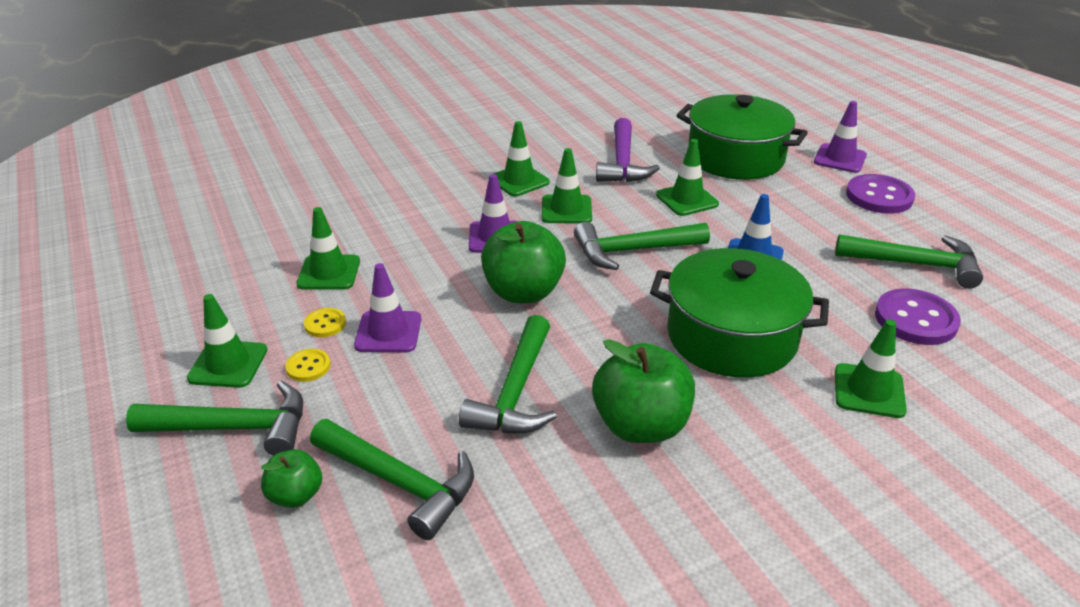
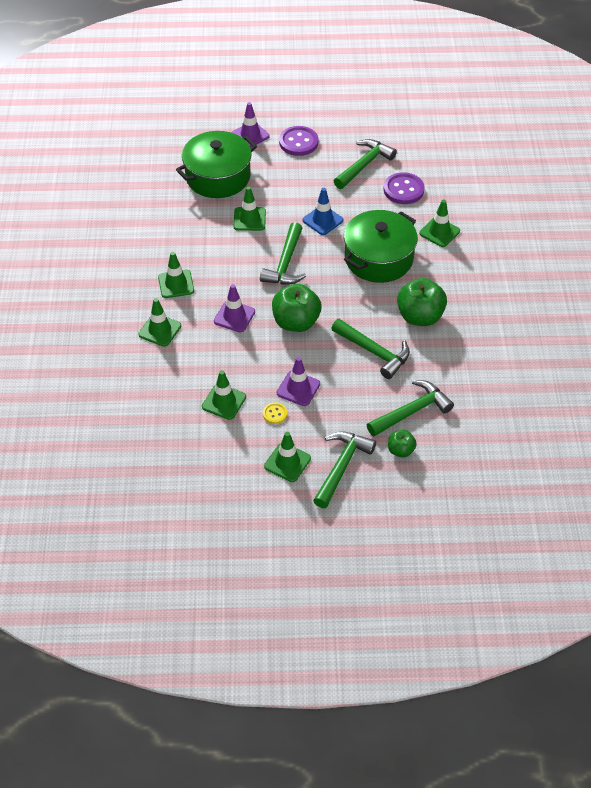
camera: 65 degrees left, 15 degrees up
(308, 366) = (309, 428): yellow button -> none
(566, 210) = (225, 275): green traffic cone -> green traffic cone (160, 330)
(623, 163) = (188, 228): purple hammer -> none

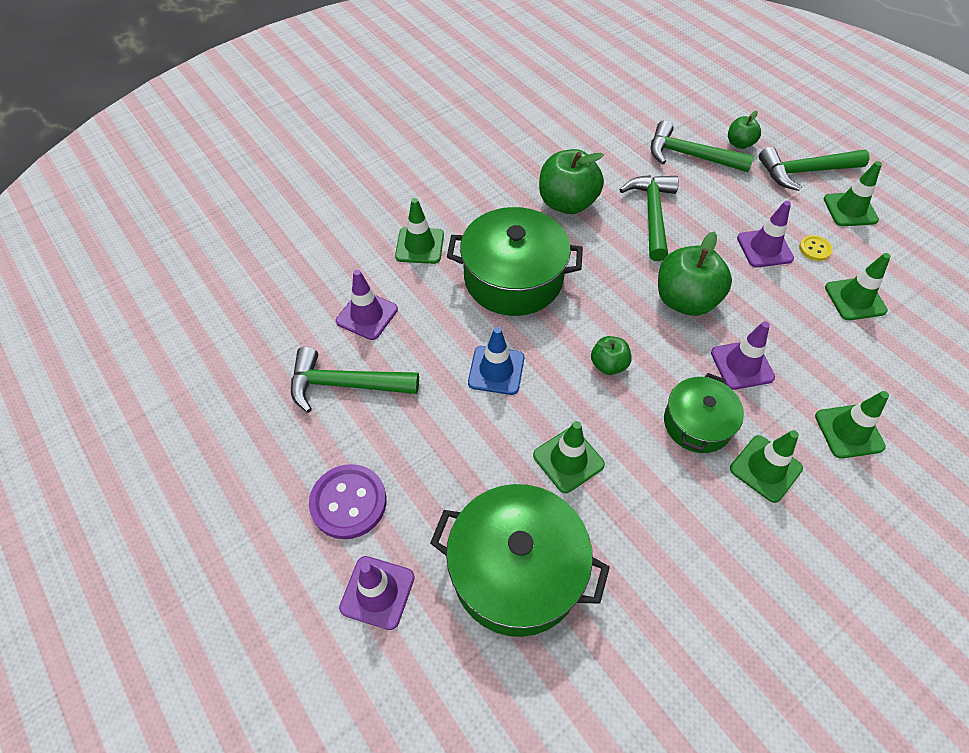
camera: 125 degrees left, 5 degrees up
(221, 275) = (697, 423): none -> green pot
(285, 264) = (608, 365): green hammer -> green apple
(403, 190) = (367, 315): purple button -> purple traffic cone

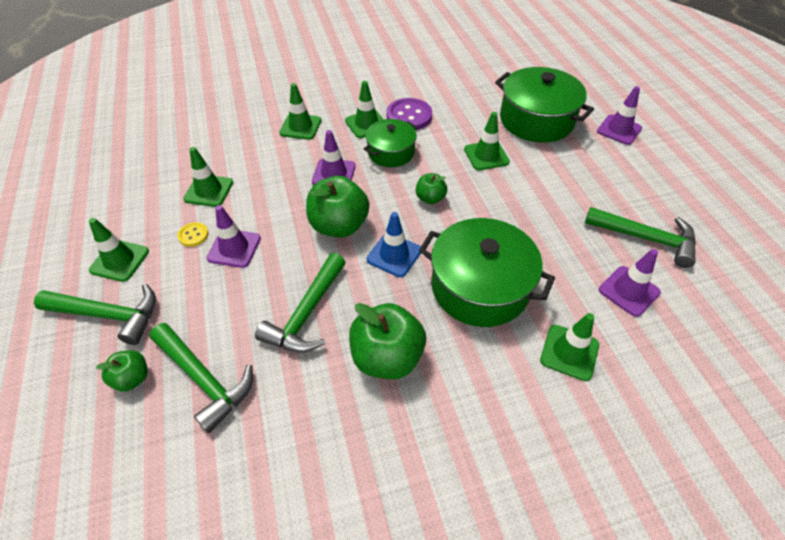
camera: 160 degrees left, 5 degrees down
(348, 502) = (638, 170): purple button -> purple button (409, 116)
(496, 370) = (519, 217): blue traffic cone -> blue traffic cone (394, 255)

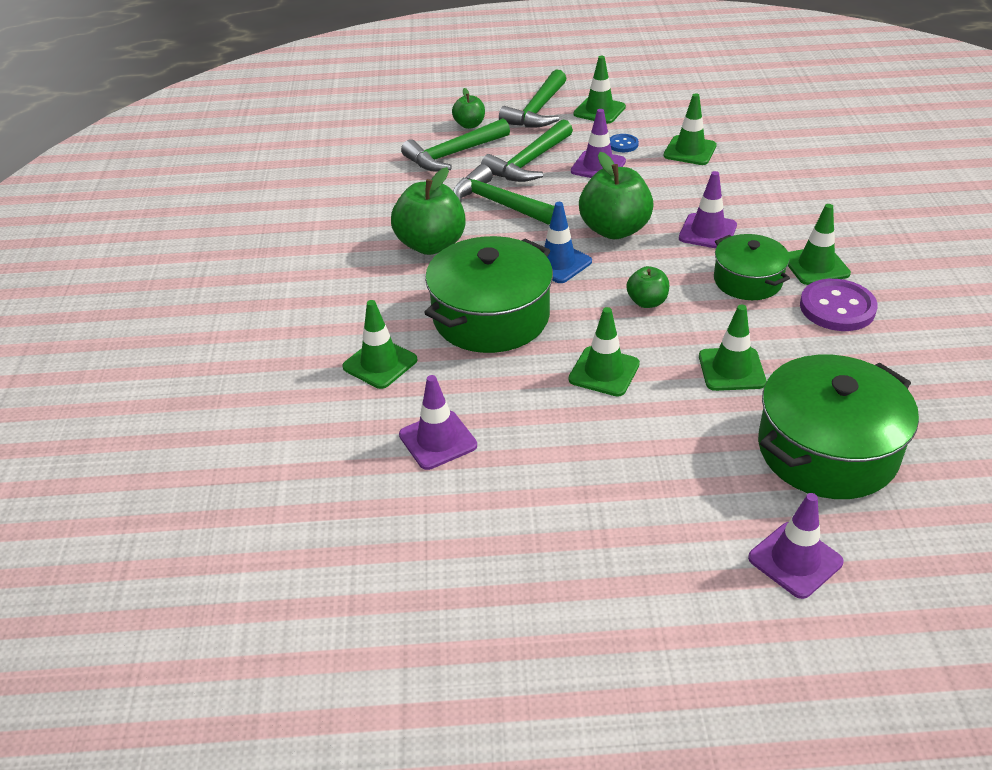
camera: 105 degrees right, 10 degrees down
(193, 235) = (623, 144): yellow button -> blue button
(300, 127) = (810, 212): green traffic cone -> green traffic cone (604, 372)
(646, 238) = (518, 493): green hammer -> green hammer (529, 163)

